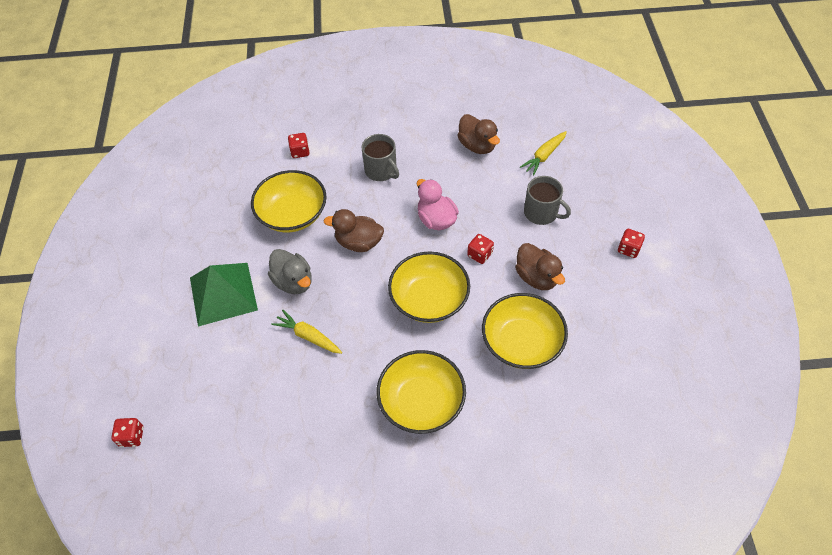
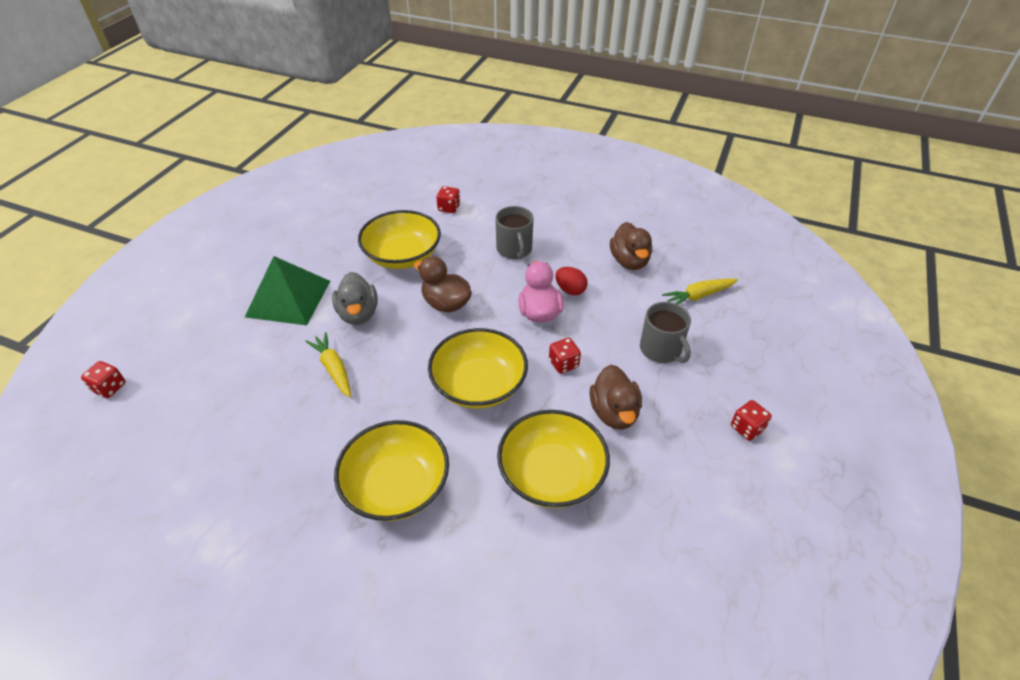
camera: 25 degrees right, 10 degrees down
(447, 190) = (570, 290): none -> red egg

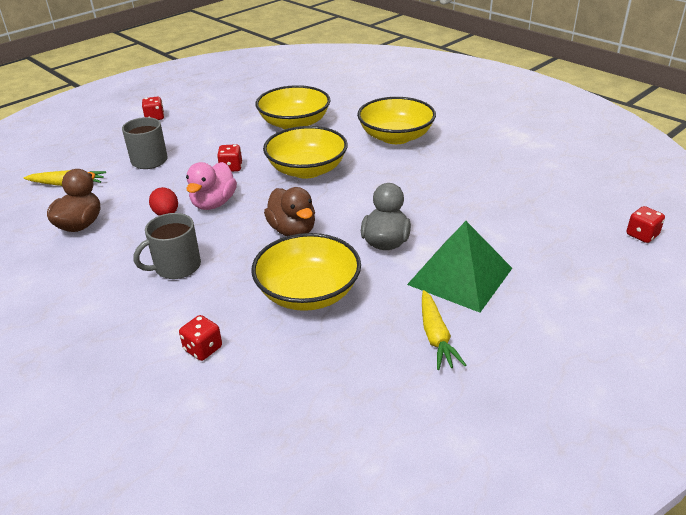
camera: 155 degrees left, 10 degrees down
(333, 369) = (423, 204): yellow carrot -> yellow carrot (436, 336)
(514, 249) = (176, 267): grey mug -> grey mug turned 135 degrees counterclockwise
(614, 412) = (226, 138): brown duck -> none

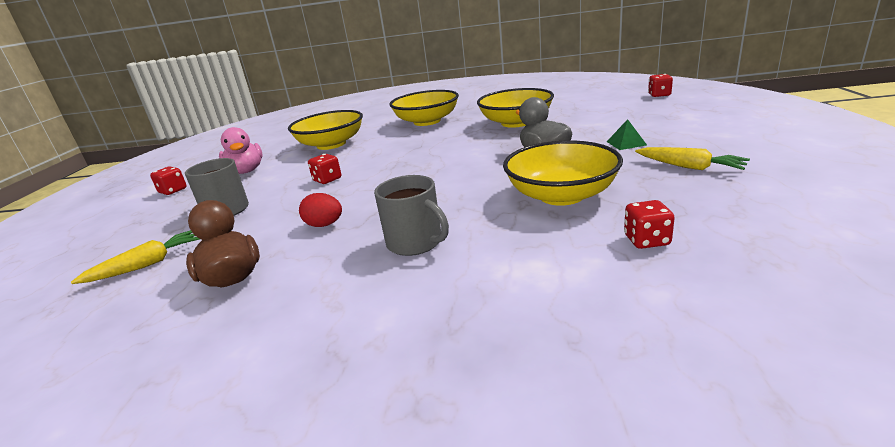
camera: 40 degrees left, 10 degrees down
(176, 267) = (415, 243): grey mug -> grey mug turned 60 degrees counterclockwise
(203, 349) = (571, 265): red dice -> red dice (646, 240)
(213, 203) = (359, 200): pink duck -> pink duck (246, 171)
(292, 230) = (465, 179): brown duck -> none
(307, 170) = (398, 155): yellow bowl -> yellow bowl (516, 122)
(460, 276) = (626, 143): green pyramid -> green pyramid, size x0.41

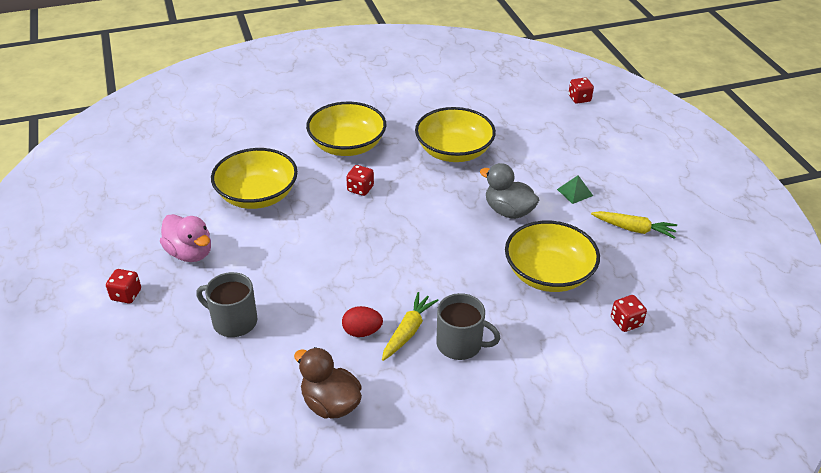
camera: 25 degrees left, 15 degrees up
(147, 265) = (227, 402): yellow carrot -> yellow carrot (408, 331)
(327, 180) = (309, 264): red dice -> red dice (360, 189)

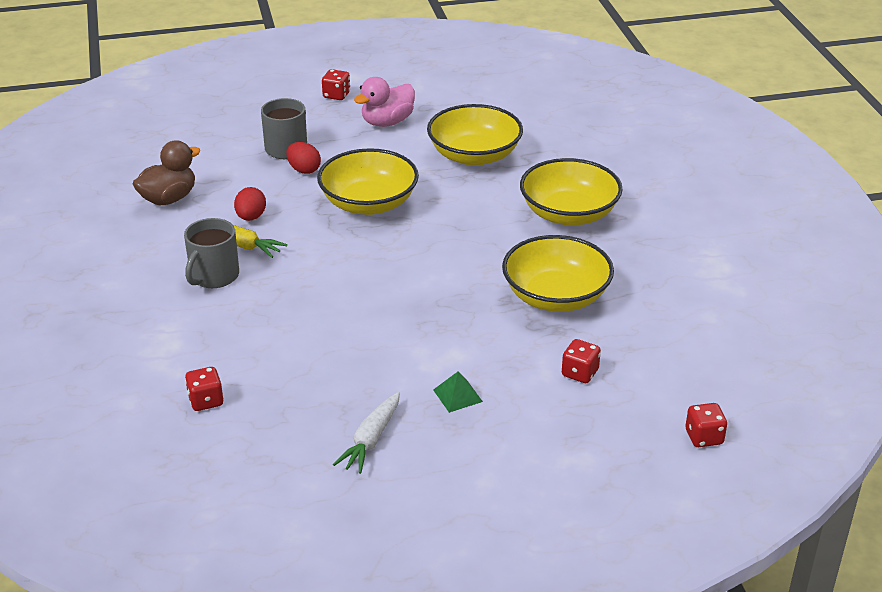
camera: 95 degrees right, 5 degrees down
(276, 303) = (304, 170): none -> red egg
(360, 189) = (480, 221): red dice -> red dice (580, 373)
(508, 211) = (424, 331): grey duck -> none
(548, 274) = (302, 350): yellow bowl -> yellow bowl (369, 203)
(633, 229) = (371, 439): yellow carrot -> white carrot

